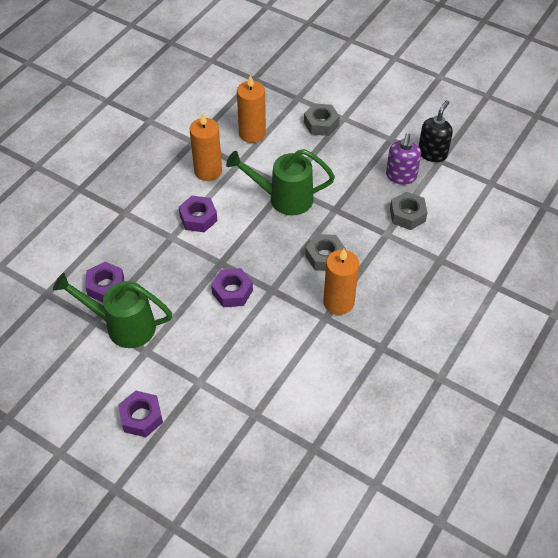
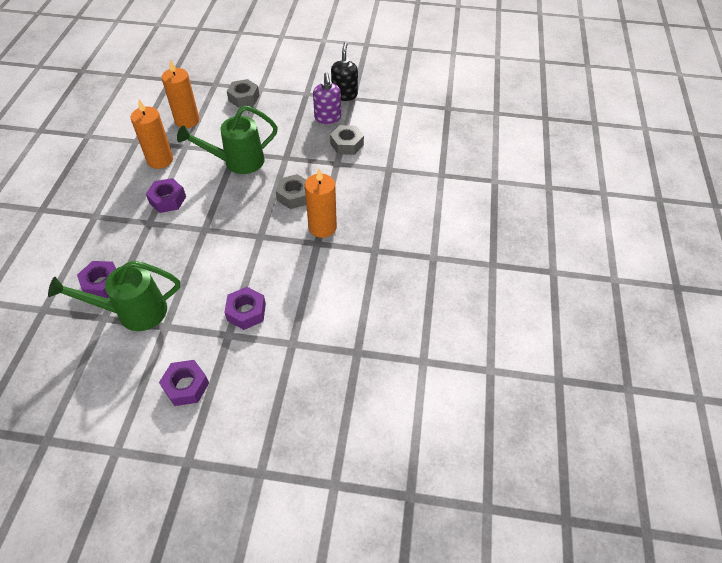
camera: 25 degrees left, 0 degrees up
(232, 292) = (225, 249): purple nut -> purple nut (246, 312)

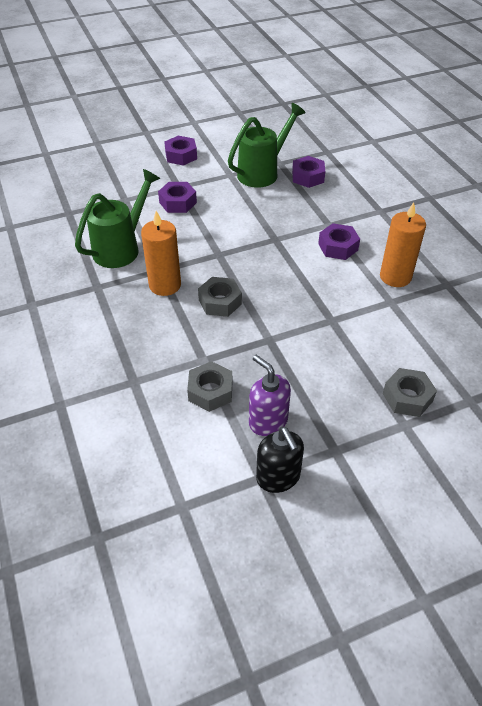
camera: 150 degrees right, 5 degrees down
(187, 120) = (430, 331): orange candle -> none
(238, 162) = (315, 310): green watering can -> green watering can (121, 248)

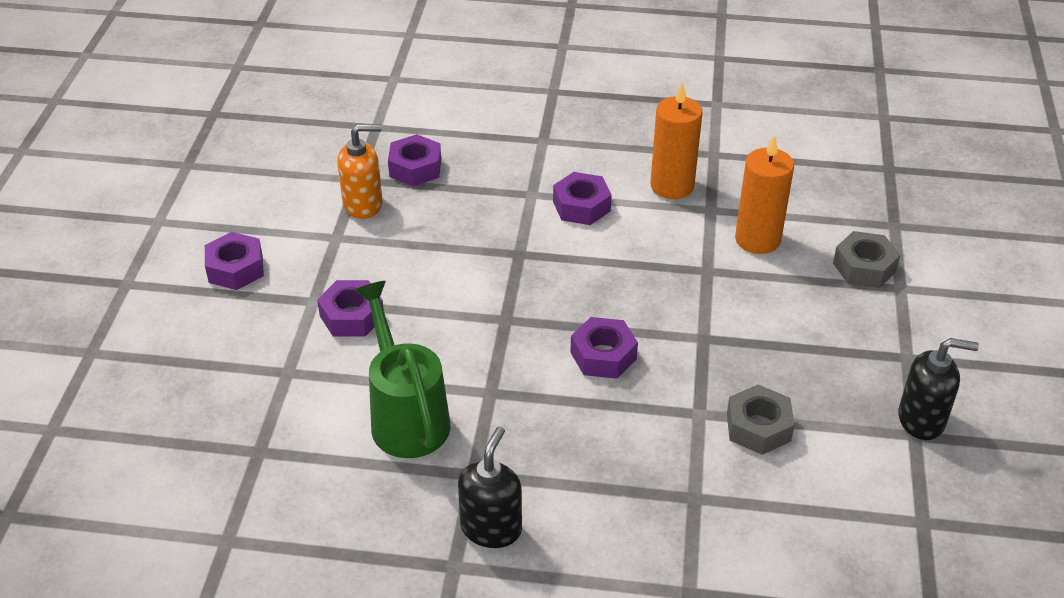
camera: 60 degrees left, 5 degrees down
(64, 307) = (491, 528): none -> black soap dispenser
(165, 285) = (527, 398): orange candle -> orange candle (757, 239)
(220, 302) = (603, 355): grey nut -> purple nut
(262, 172) = (363, 204): green watering can -> orange soap dispenser
(268, 421) = (835, 394): purple soap dispenser -> none

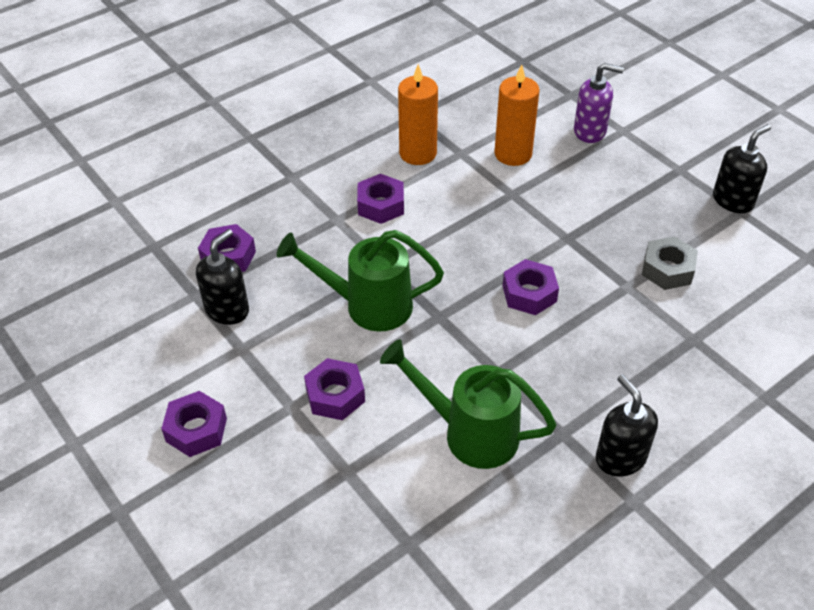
camera: 45 degrees left, 5 degrees up
(363, 204) = (227, 310): orange soap dispenser -> black soap dispenser
(464, 272) = (368, 305): none -> green watering can
(864, 267) = (590, 131): grey nut -> purple soap dispenser

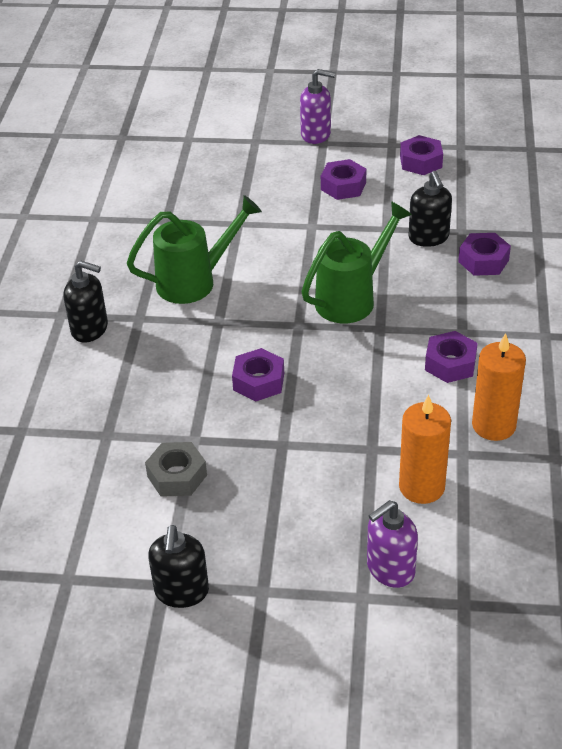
camera: 135 degrees right, 5 degrees down
(106, 532) = (316, 135): none -> purple soap dispenser
(335, 395) = (296, 246): purple nut -> purple nut (421, 162)

